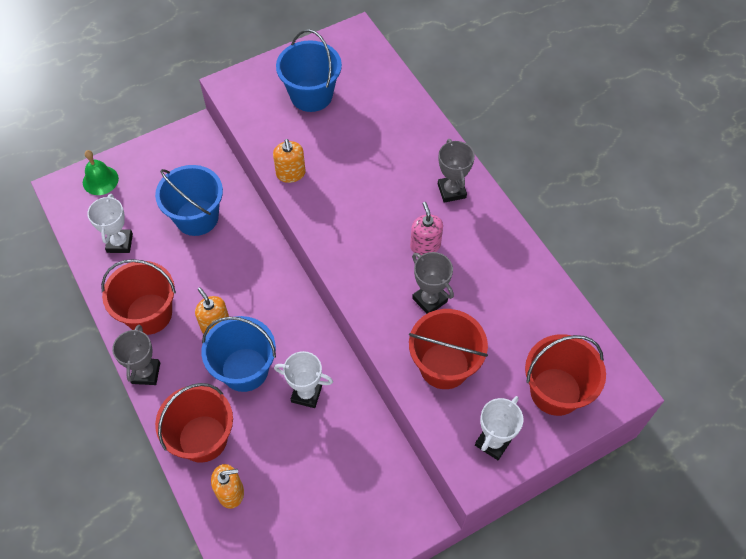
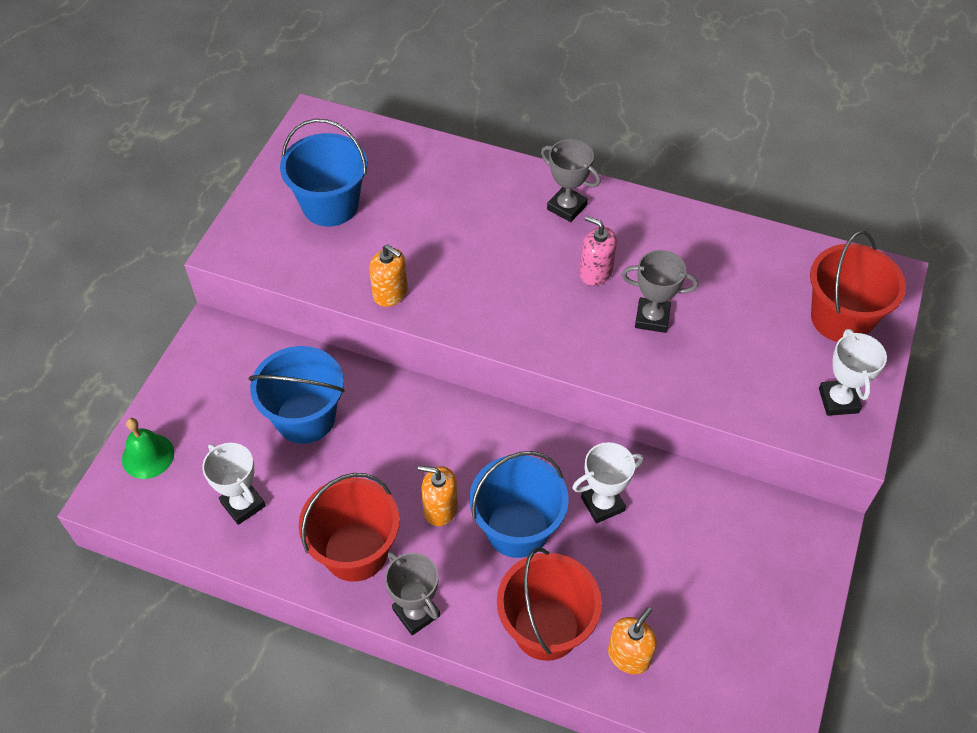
camera: 40 degrees left, 5 degrees down
(444, 366) = (727, 366): red bucket -> none

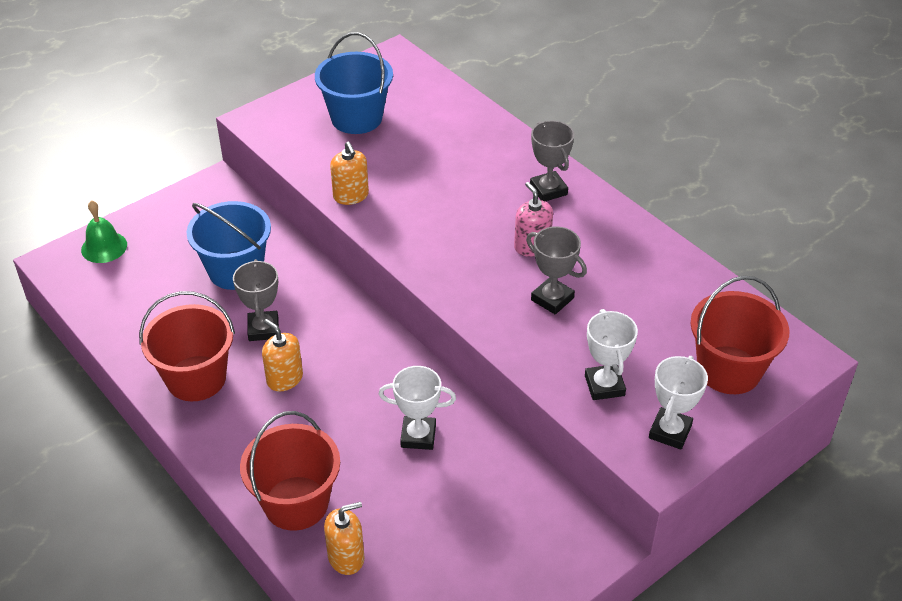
camera: 30 degrees right, 10 degrees down
(243, 504) = (142, 309): white trophy -> white trophy (604, 386)
(416, 612) = (206, 442): grey trophy -> grey trophy (263, 329)
(517, 528) = (333, 421): blue bucket -> none

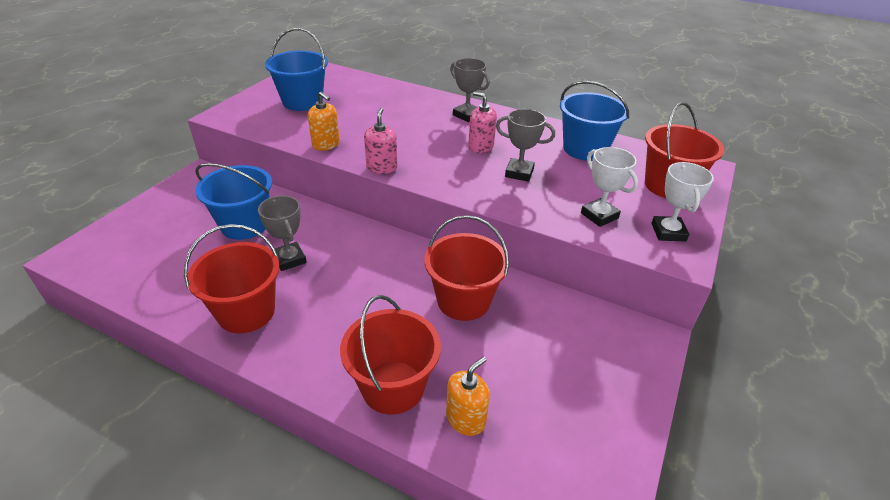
camera: 25 degrees left, 5 degrees down
(104, 247) = (114, 235): green bell -> none
(284, 379) = (327, 290): orange soap dispenser -> none
(396, 247) = (382, 167): none -> pink soap dispenser
(418, 436) = (463, 301): white trophy -> red bucket
(664, 285) = (585, 149): none -> blue bucket

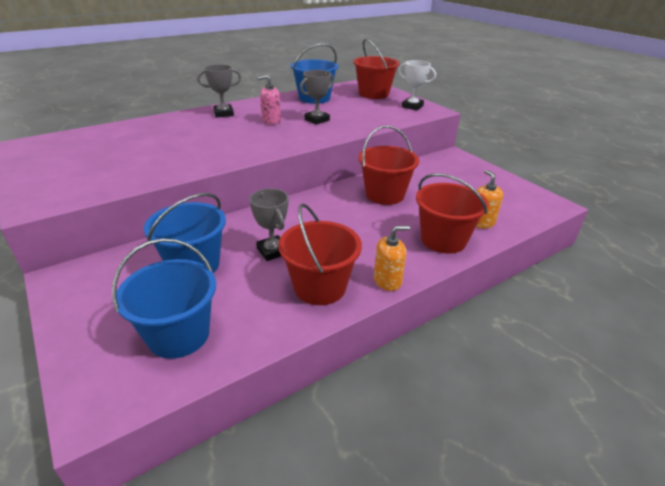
camera: 60 degrees left, 5 degrees down
(289, 259) = (272, 251): grey trophy -> grey trophy turned 60 degrees clockwise
(302, 102) = (86, 162): blue bucket -> blue bucket (179, 335)
(326, 144) = (183, 168): orange soap dispenser -> orange soap dispenser (387, 281)
(382, 167) = (251, 156): pink soap dispenser -> none
(599, 215) = (383, 115): white trophy -> none

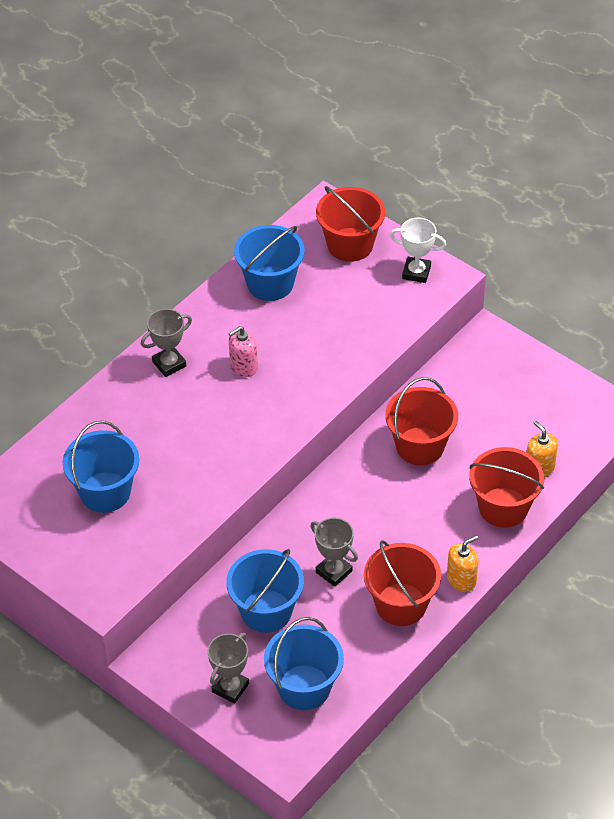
camera: 15 degrees left, 15 degrees up
(116, 153) = (105, 492): none -> blue bucket
(317, 120) = (302, 347): grey trophy -> grey trophy (230, 688)

